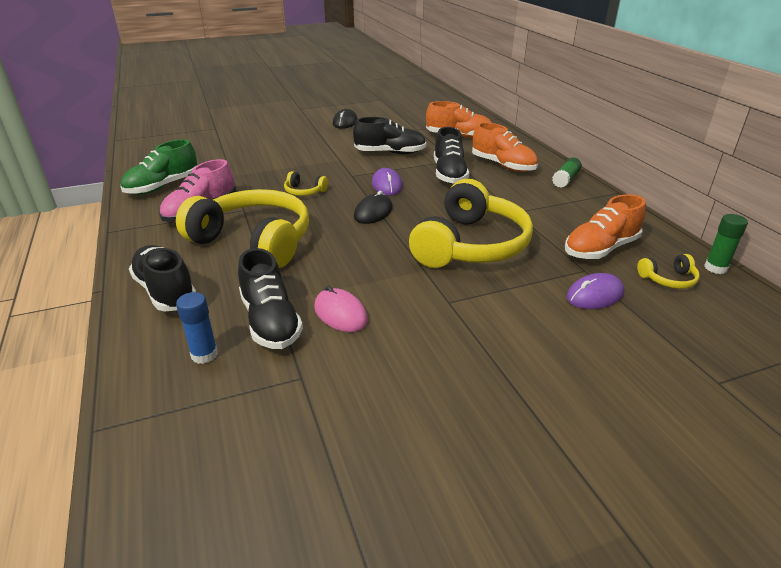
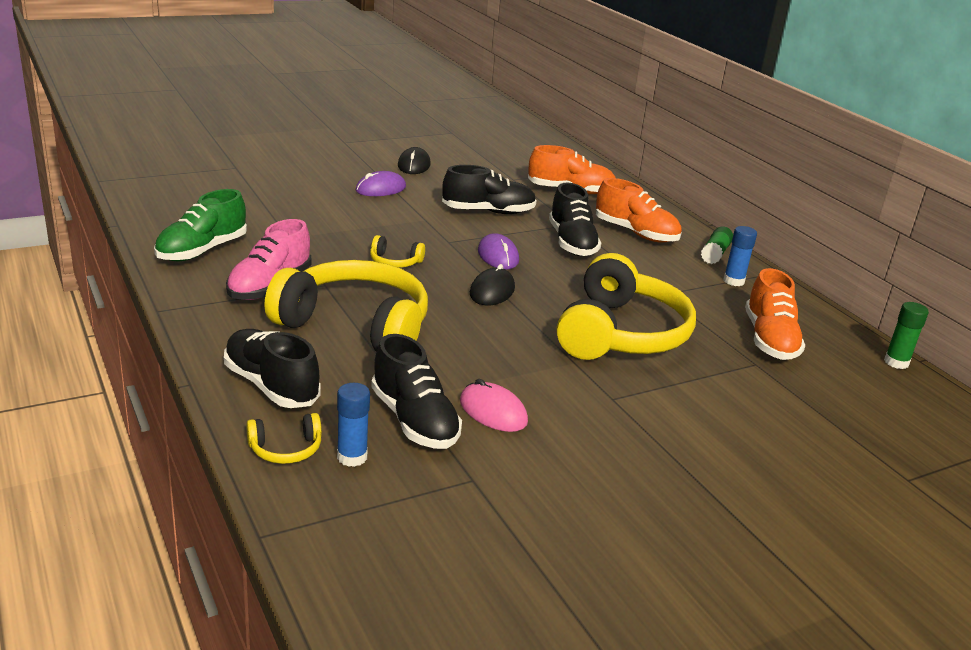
camera: 10 degrees left, 5 degrees down
(577, 201) = (733, 281): none -> blue glue stick
(595, 295) = (771, 391): purple mouse -> purple mouse (380, 189)
(600, 249) = (769, 340): orange shoe -> orange shoe turned 45 degrees counterclockwise
(668, 279) = (847, 374): yellow headphones -> yellow headphones (286, 449)

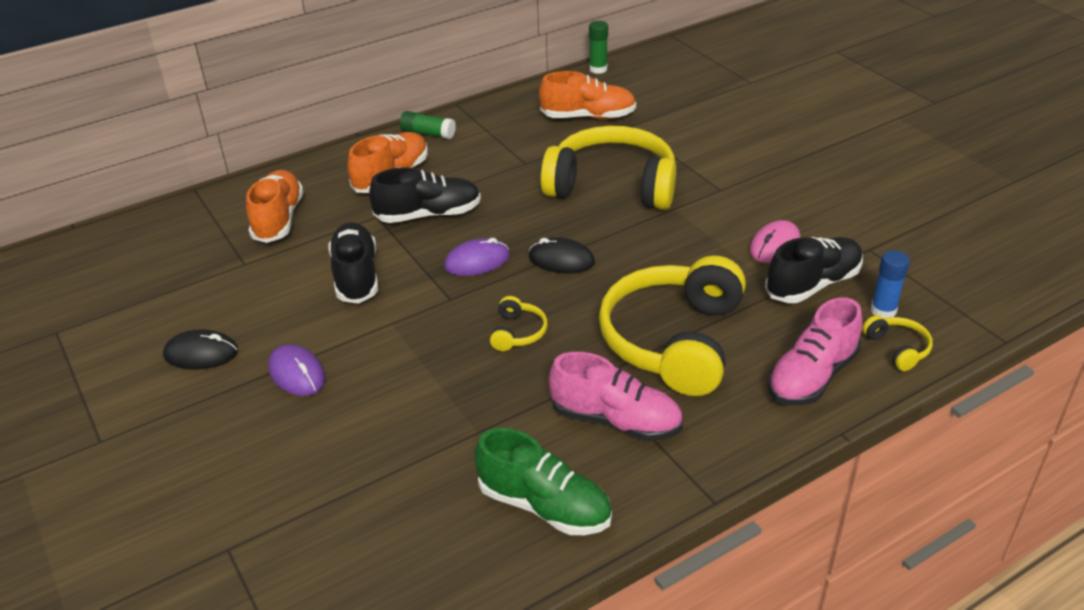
camera: 90 degrees left, 10 degrees up
(271, 385) = (811, 377): black shoe -> pink shoe
(733, 281) = (485, 127): blue glue stick -> none

